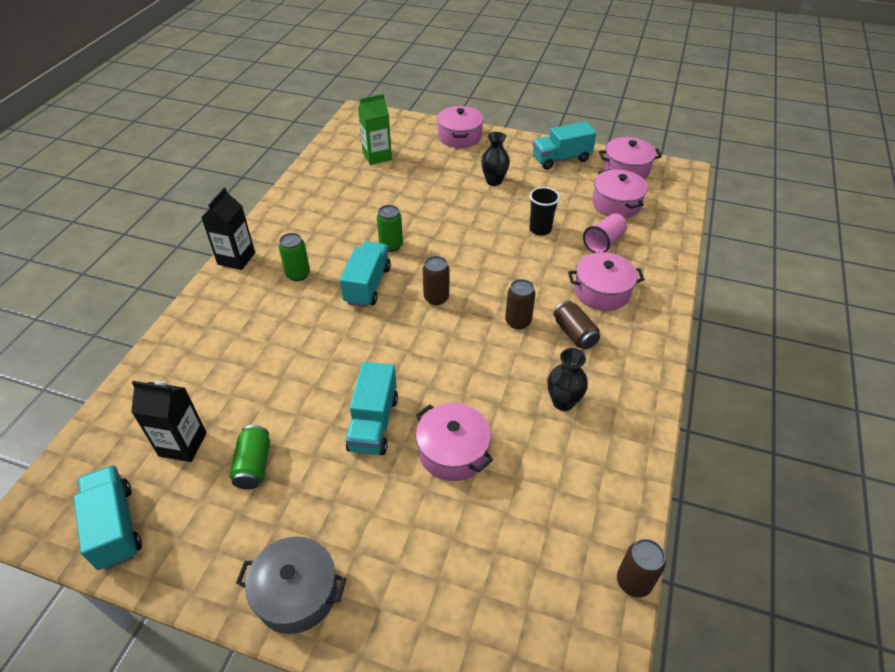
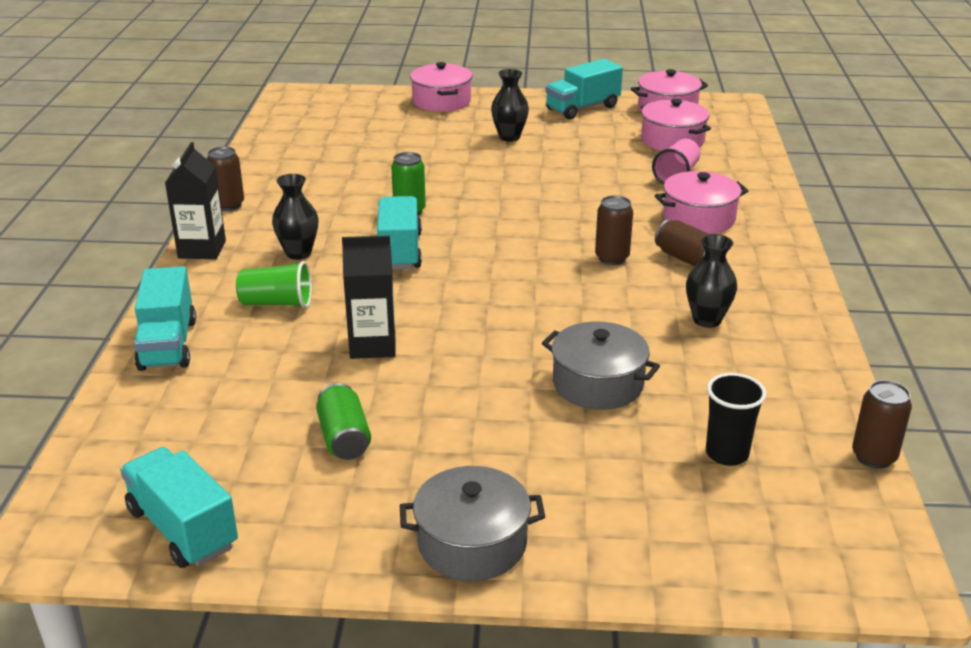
camera: 15 degrees left, 15 degrees down
(183, 444) = (232, 435): black carton -> black carton (372, 345)
(264, 321) = (277, 303): none -> green cup
(298, 274) = (298, 253): green can -> black vase
(373, 423) = (482, 374): turquoise truck -> turquoise truck (168, 344)
(377, 156) = (341, 131): green carton -> none
(436, 298) = (496, 251): brown can -> brown can (228, 205)
(453, 452) = (598, 384): pink pot -> grey pot
(540, 229) = (592, 173): black cup -> black cup (727, 454)

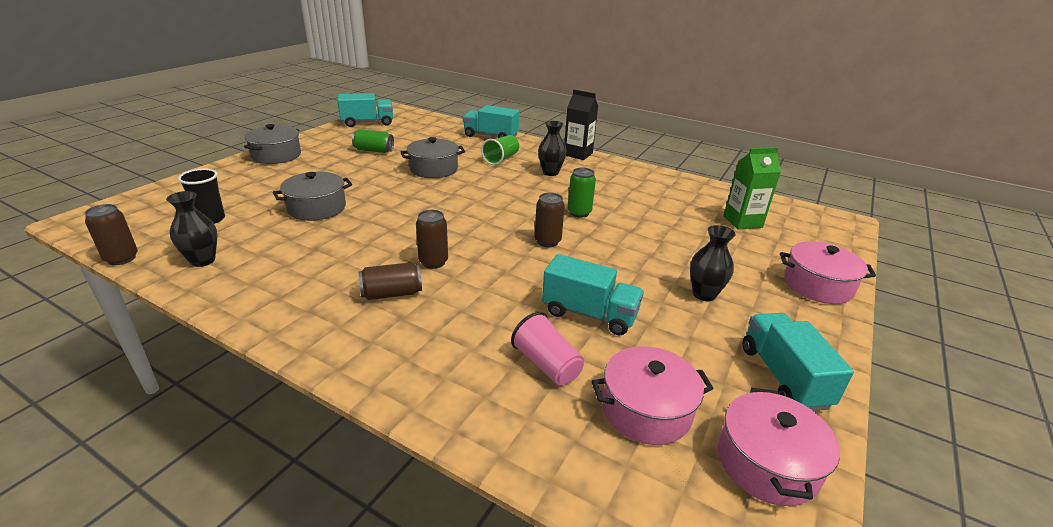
camera: 115 degrees right, 0 degrees up
(228, 205) = (631, 168): brown can -> brown can (547, 241)
(342, 133) = (742, 222): none -> green carton
(372, 345) = (434, 169): black carton -> grey pot
(399, 251) = (524, 197): turquoise truck -> turquoise truck (589, 314)
(698, 218) = (446, 333): pink pot -> none
(707, 320) = (312, 266): black vase -> black vase (203, 260)

